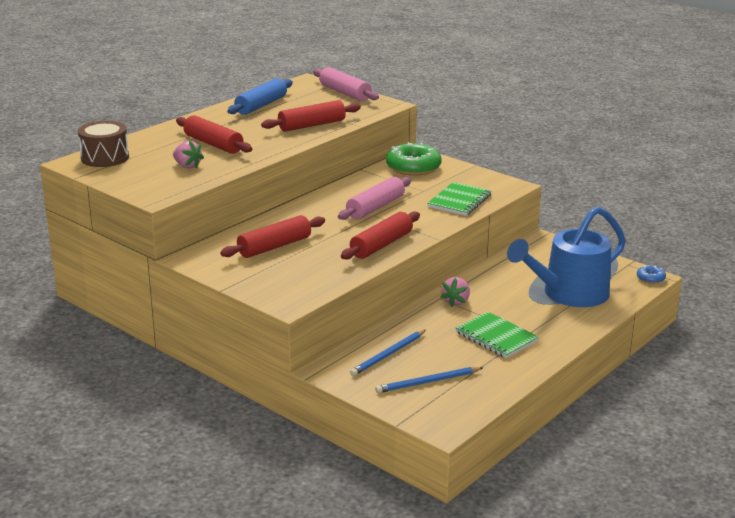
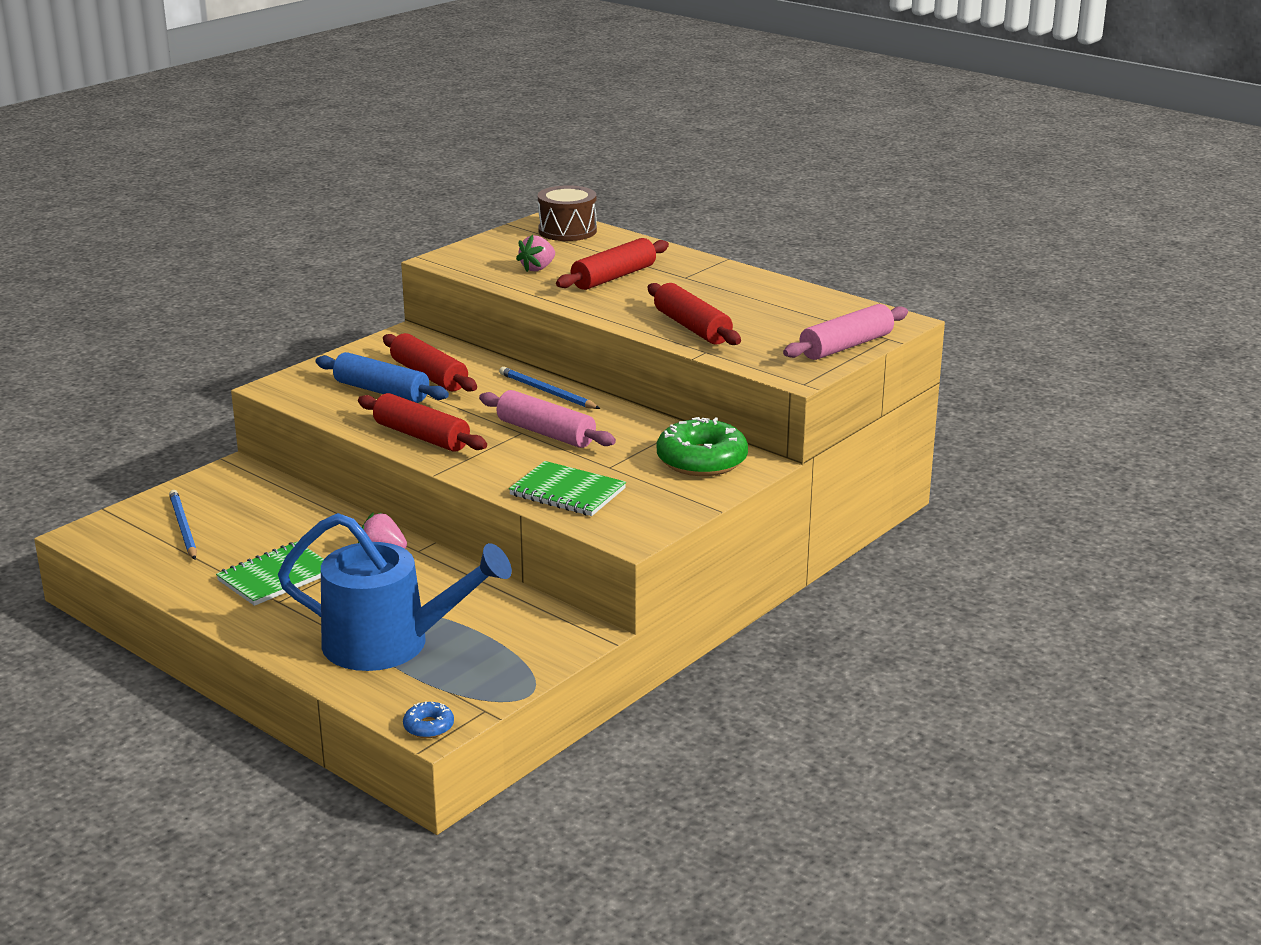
camera: 90 degrees right, 0 degrees up
(261, 105) = (772, 296): blue rolling pin -> blue rolling pin (382, 391)
(388, 355) = (256, 504): blue pencil -> blue pencil (547, 392)
(569, 294) = (389, 643): blue watering can -> blue watering can turned 135 degrees clockwise

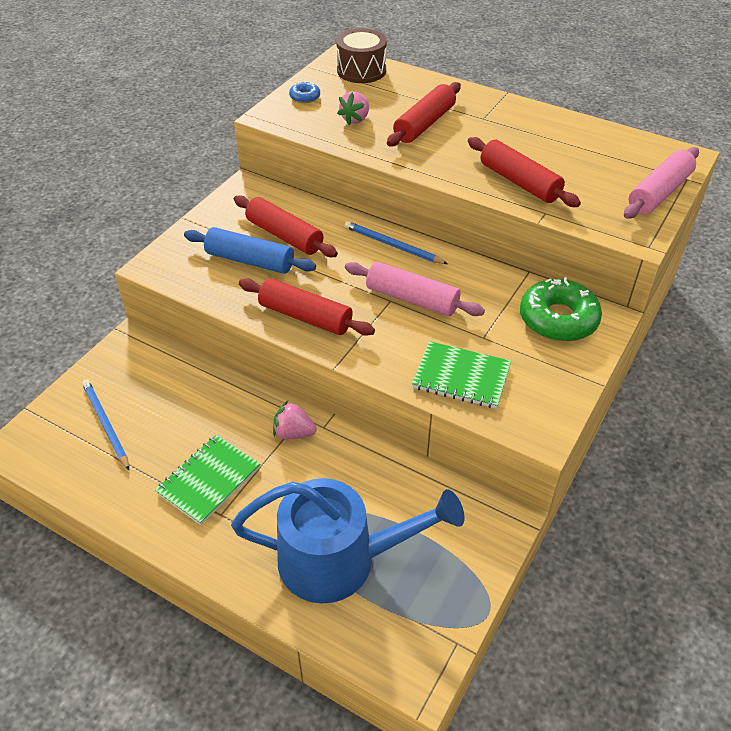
camera: 10 degrees left, 20 degrees up
(428, 726) = (415, 677): blue donut -> blue donut (305, 97)

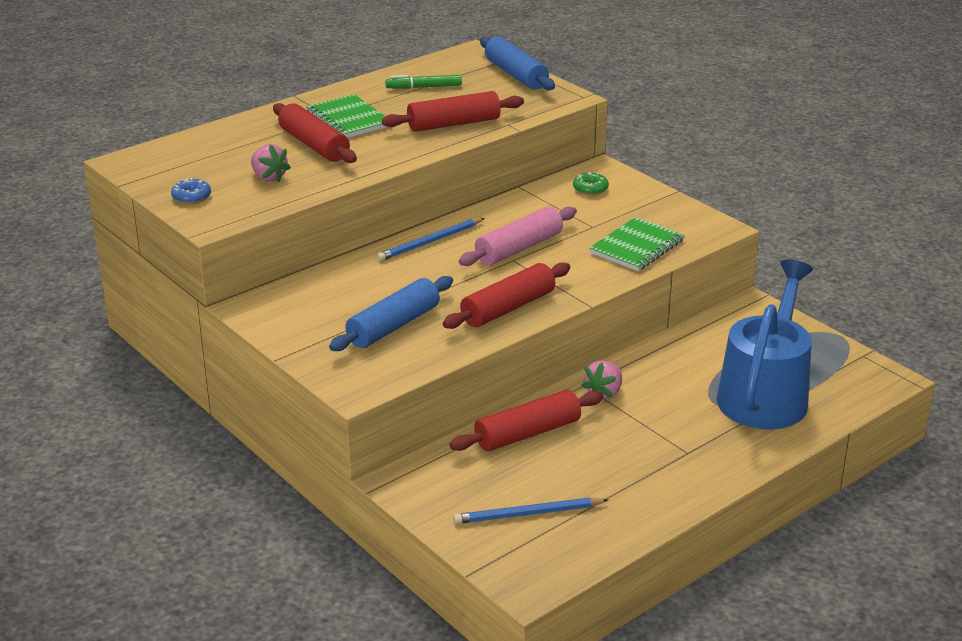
camera: 70 degrees left, 15 degrees down
(209, 480) = (642, 453): green notebook -> green notebook (348, 119)
(284, 236) = (365, 299): red rolling pin -> red rolling pin (527, 433)
(361, 70) = (168, 156): brown drum -> none
(558, 319) = (590, 189): green donut -> green donut, size x0.47
(581, 148) = (424, 87): none -> green marker
(659, 193) = (515, 75): pink rolling pin -> blue rolling pin

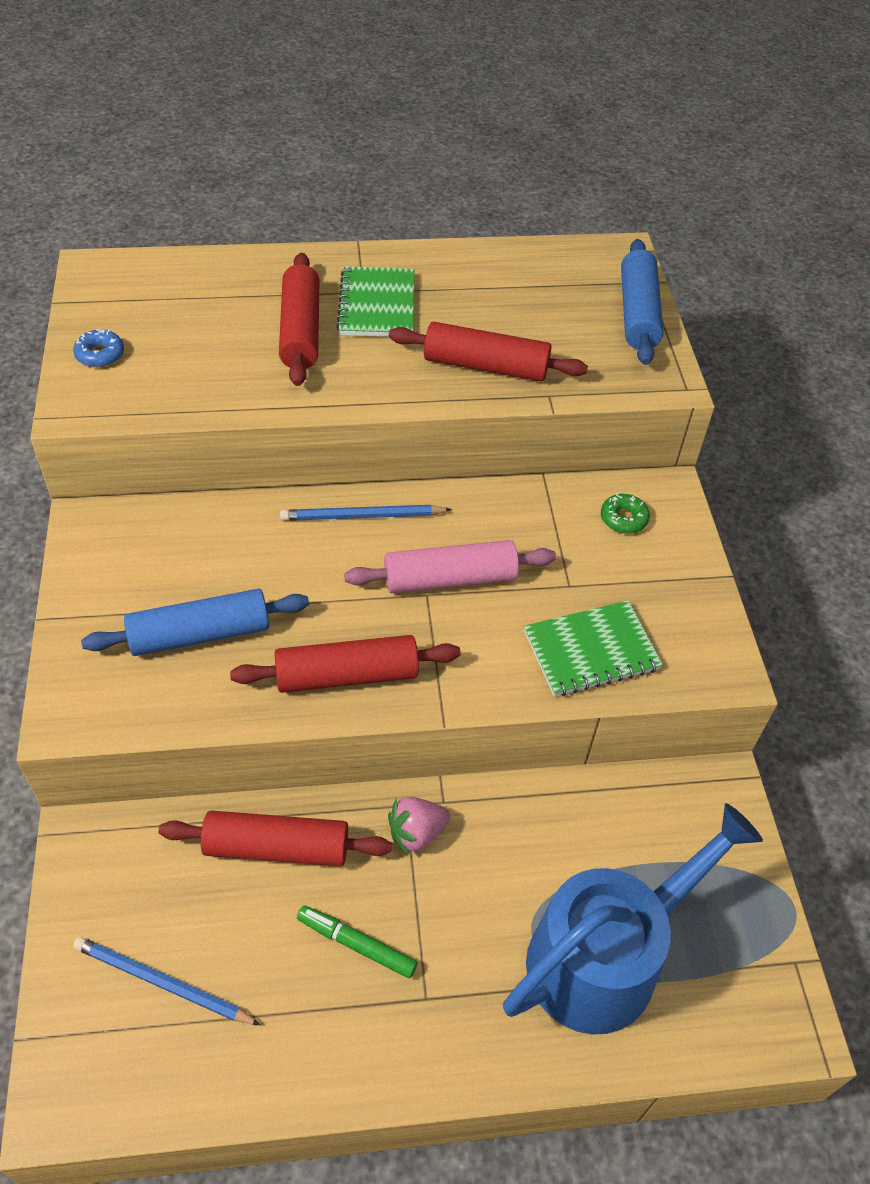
camera: 30 degrees right, 20 degrees up
(269, 177) = (204, 361): pink strawberry -> none
(424, 87) = (510, 288): green marker -> green marker (357, 945)

